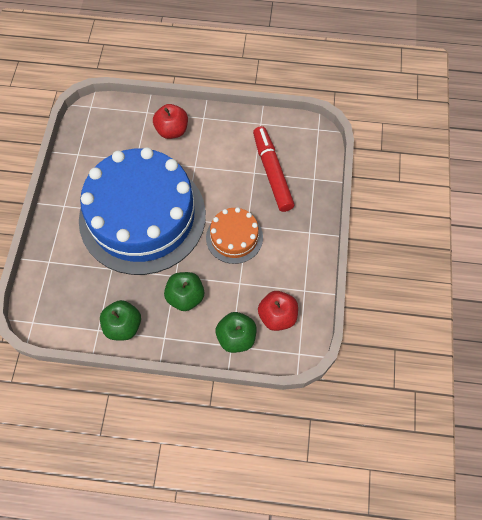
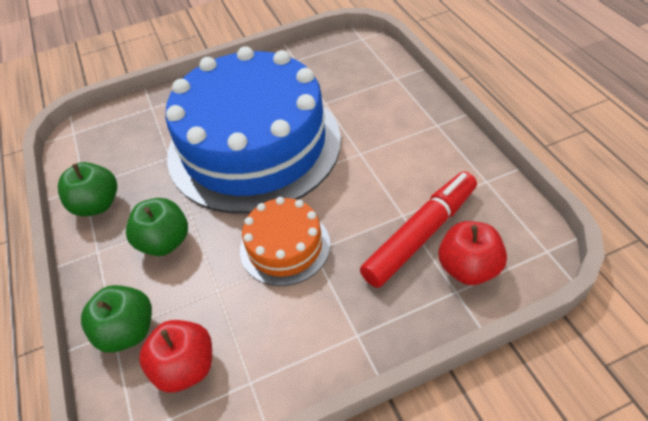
camera: 65 degrees right, 15 degrees down
(172, 130) = (391, 109): red apple -> red apple (468, 268)

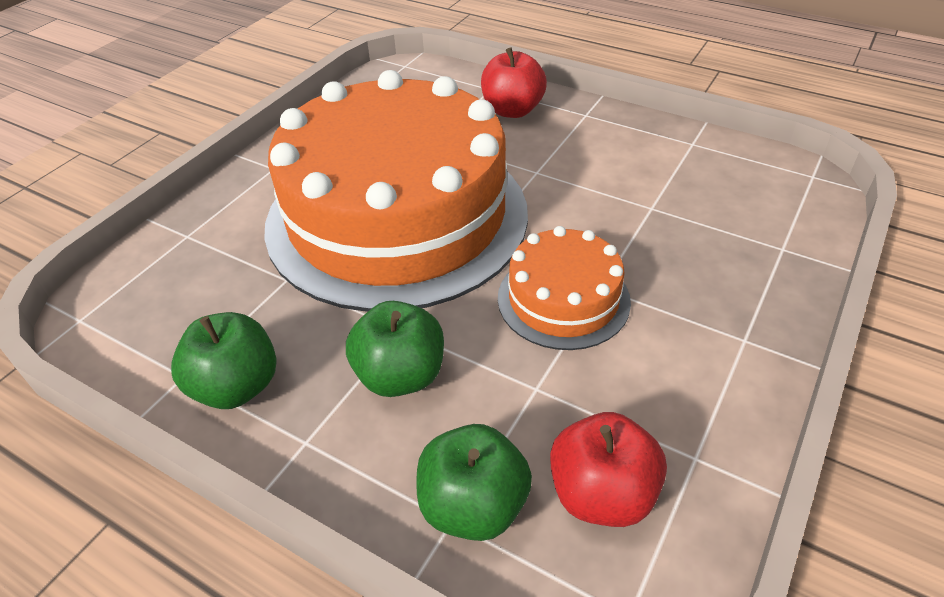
camera: 40 degrees left, 5 degrees down
(254, 145) = (397, 216): blue cake -> orange cake
(420, 234) = (690, 216): red marker -> none
(468, 268) = (768, 223): red apple -> red apple (512, 110)

